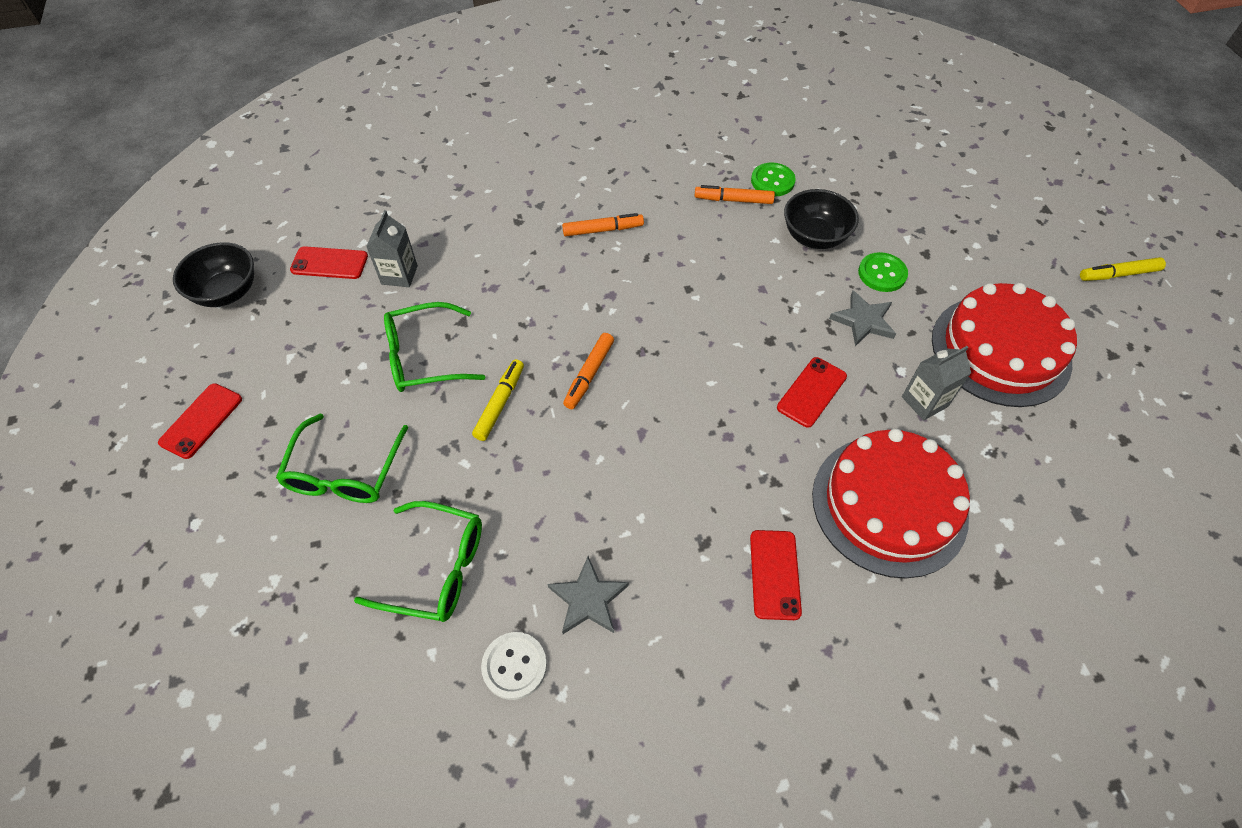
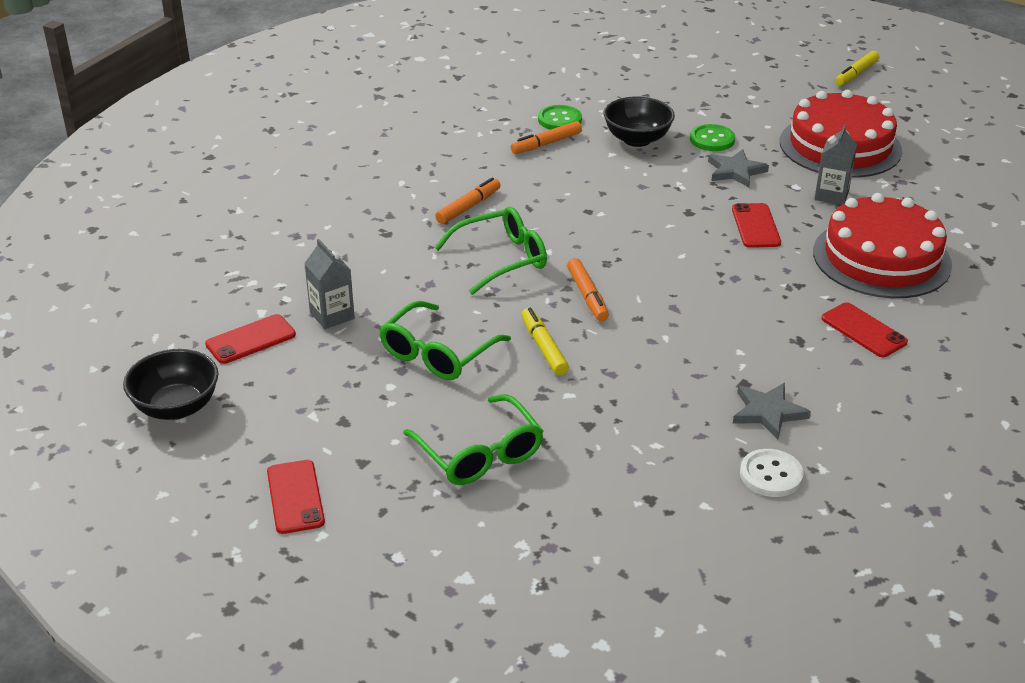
camera: 40 degrees left, 20 degrees down
(436, 569) = (639, 462): green glasses -> green glasses (502, 259)

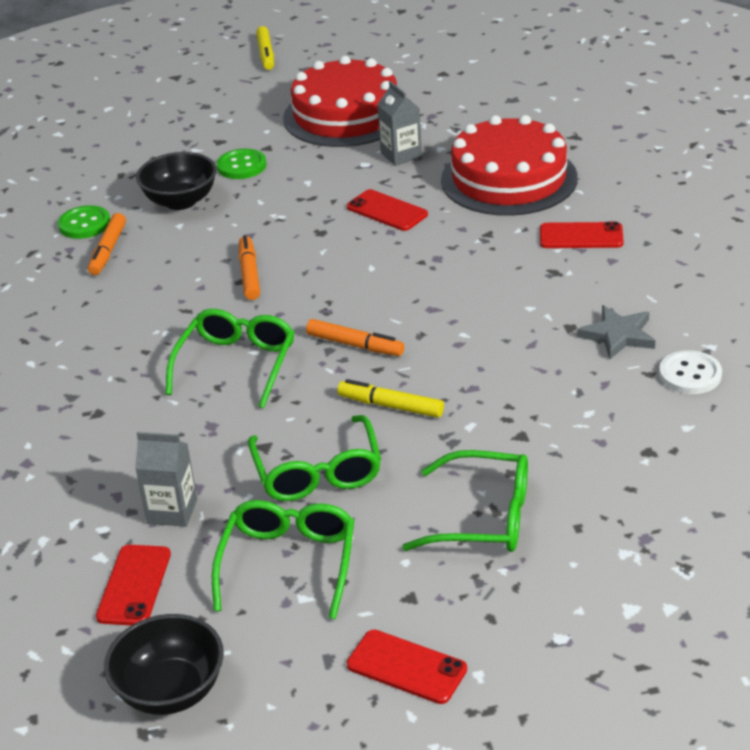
camera: 45 degrees left, 0 degrees up
(337, 390) = (288, 563): none -> green glasses
(468, 207) = (132, 343): orange marker -> orange marker (249, 274)
(735, 171) = (302, 179): grey star -> none

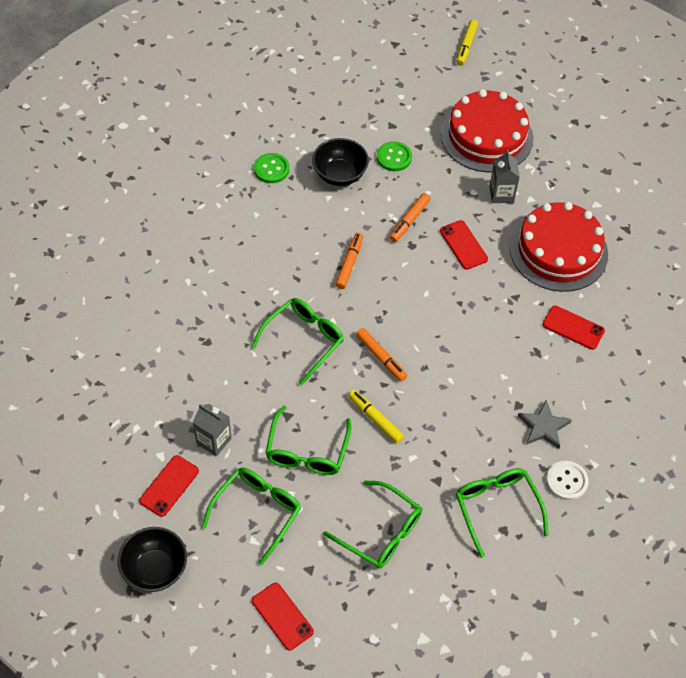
camera: 20 degrees right, 20 degrees up
(108, 250) = (275, 201): orange marker -> orange marker (409, 221)
(621, 433) = (496, 508): none -> green glasses

